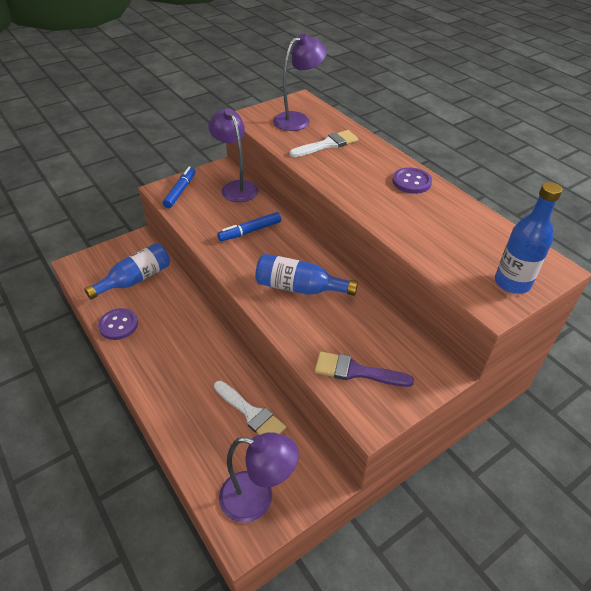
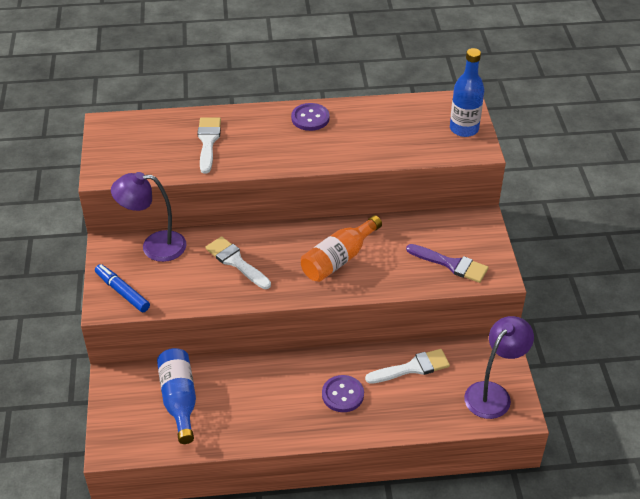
camera: 60 degrees left, 0 degrees up
(118, 325) = (239, 433): purple button -> purple button (342, 395)
(250, 231) = (236, 262): blue marker -> white brush
(298, 119) = (144, 142): purple lamp -> none
(299, 288) = (339, 259): blue bottle -> orange bottle
(356, 371) = (451, 264): purple brush -> purple brush turned 105 degrees counterclockwise

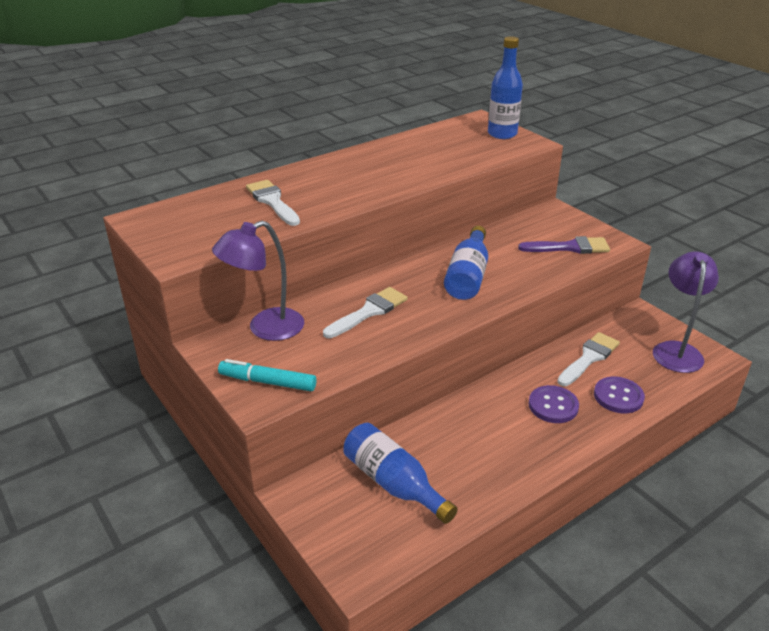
camera: 30 degrees left, 10 degrees down
(122, 292) = (268, 382): blue marker -> turquoise marker
(236, 262) = (369, 312): white brush -> white brush turned 120 degrees clockwise
(310, 118) = (357, 160): purple button -> purple button (618, 396)
(339, 259) = (468, 276): orange bottle -> blue bottle

